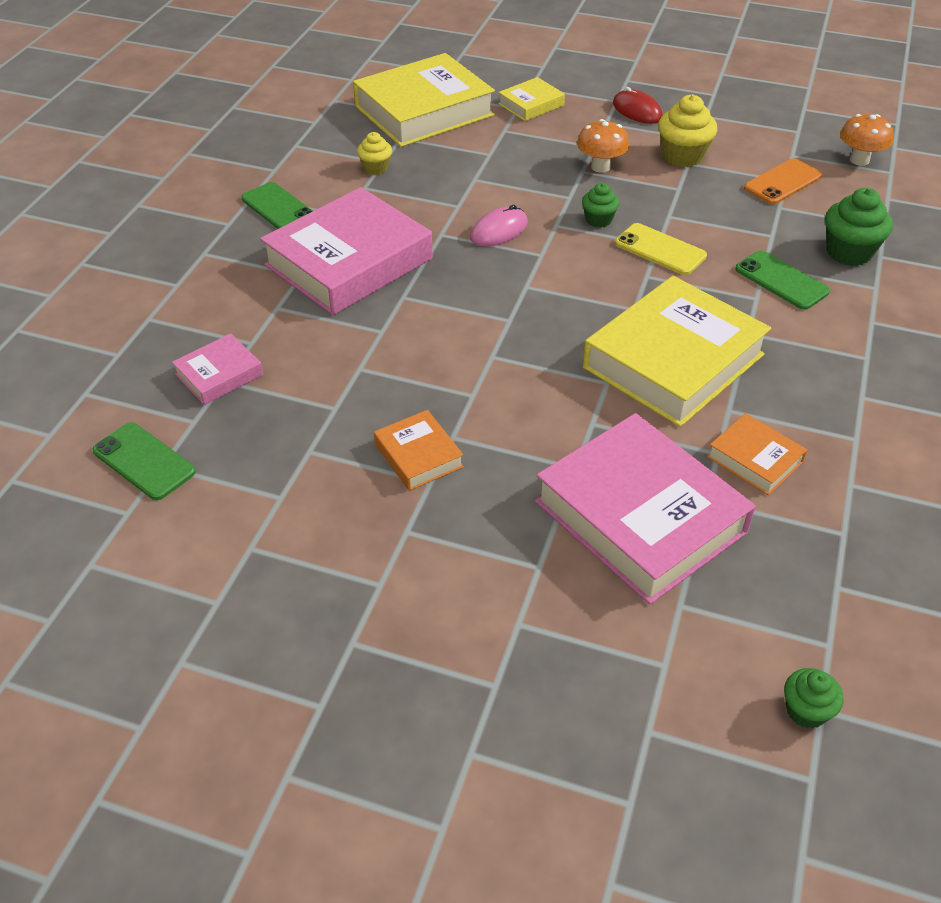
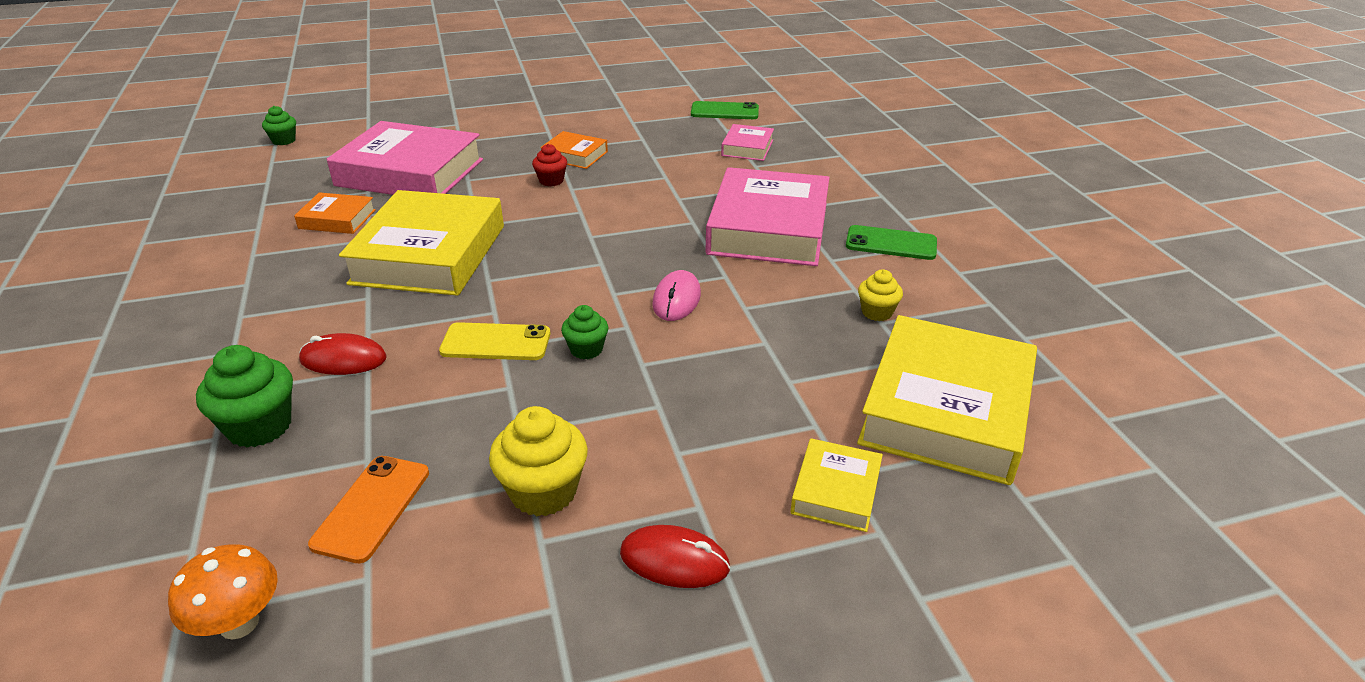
camera: 145 degrees right, 10 degrees down
(483, 419) = (551, 181): none -> red cupcake
(600, 167) = (641, 421): orange mushroom -> none
(781, 280) = (343, 359): green phone -> red mouse

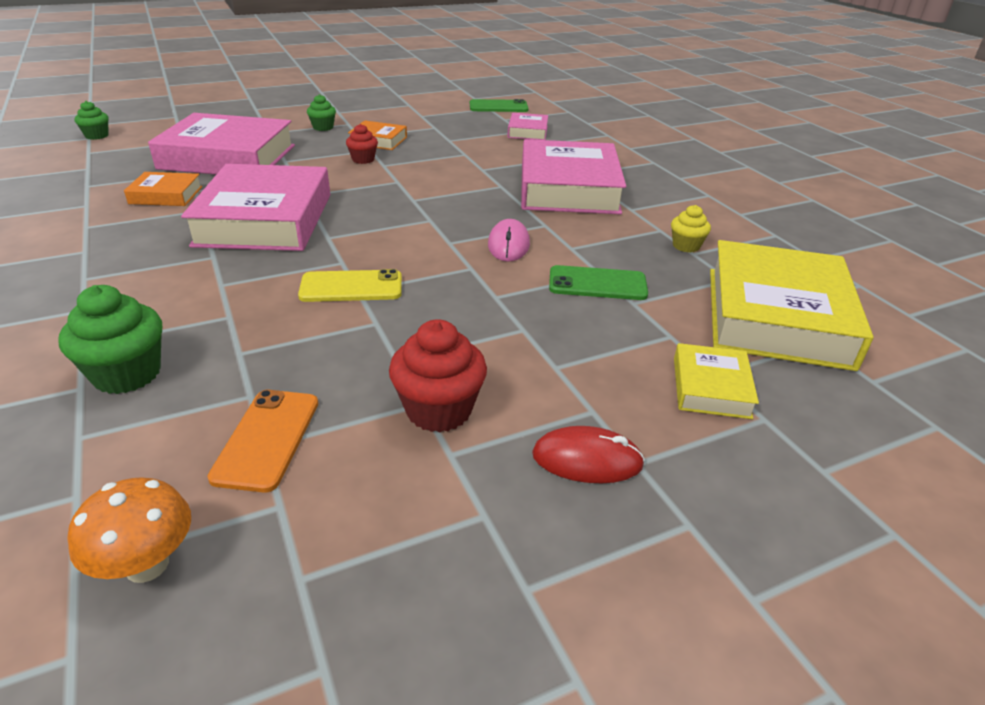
camera: 10 degrees left, 0 degrees up
(343, 359) = (202, 309): red mouse -> none
(429, 254) = (265, 219): yellow book -> pink book
(543, 492) = (439, 410): yellow cupcake -> red cupcake
(586, 349) = (440, 288): green cupcake -> green cupcake (323, 127)
(891, 243) = (676, 195): green phone -> green phone (597, 284)

